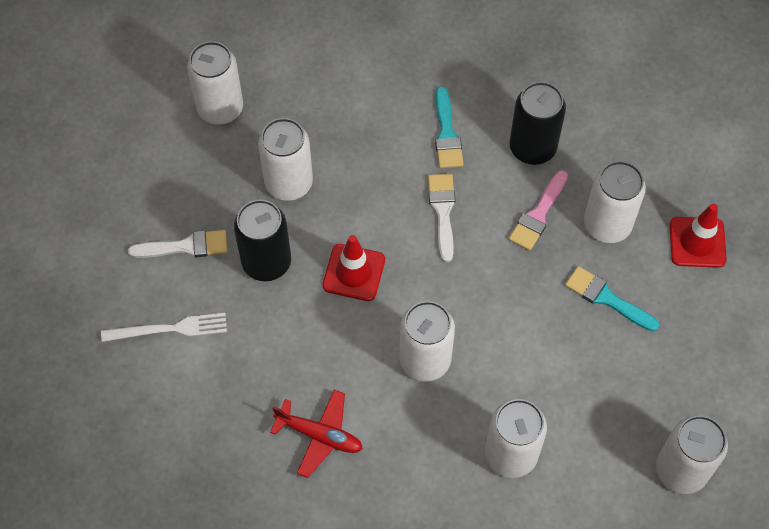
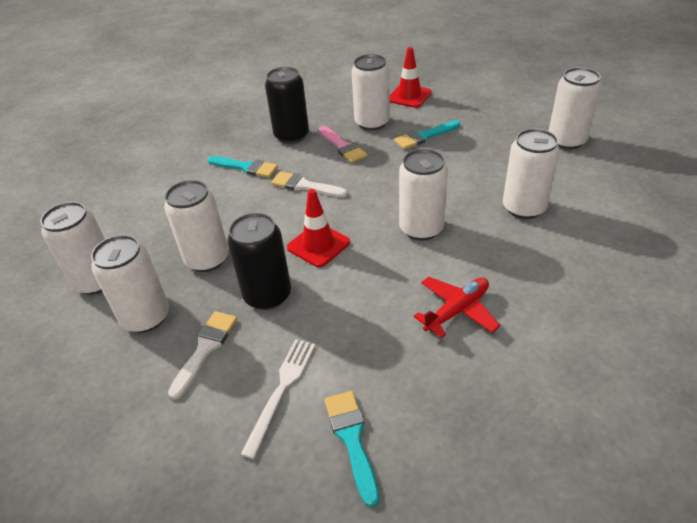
camera: 60 degrees left, 20 degrees down
(147, 403) = (352, 439): none -> turquoise brush
(198, 178) = (146, 317): none -> white can

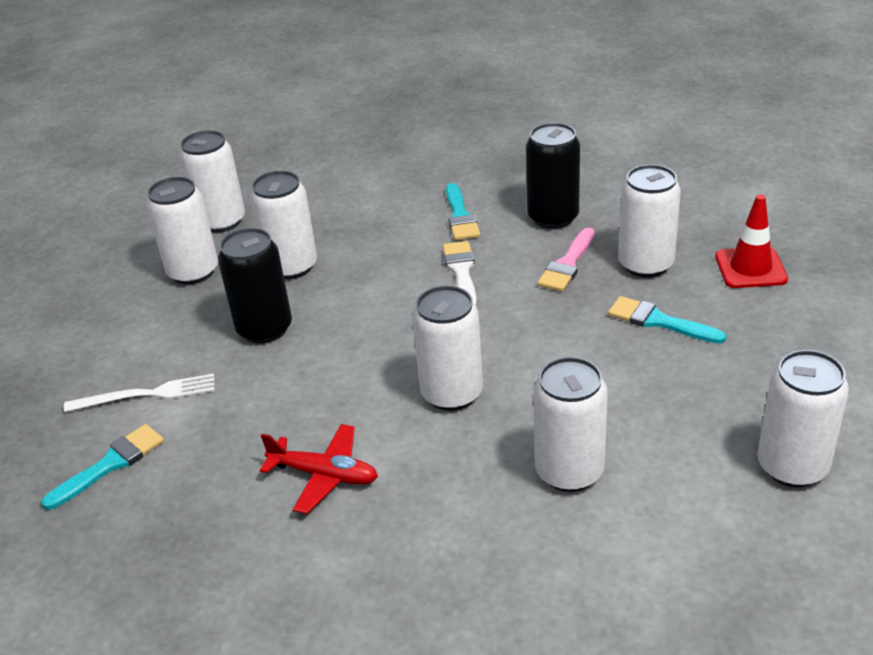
camera: 60 degrees right, 5 degrees down
(205, 349) = (174, 325): white brush -> none
(318, 245) = (364, 328): red traffic cone -> none

